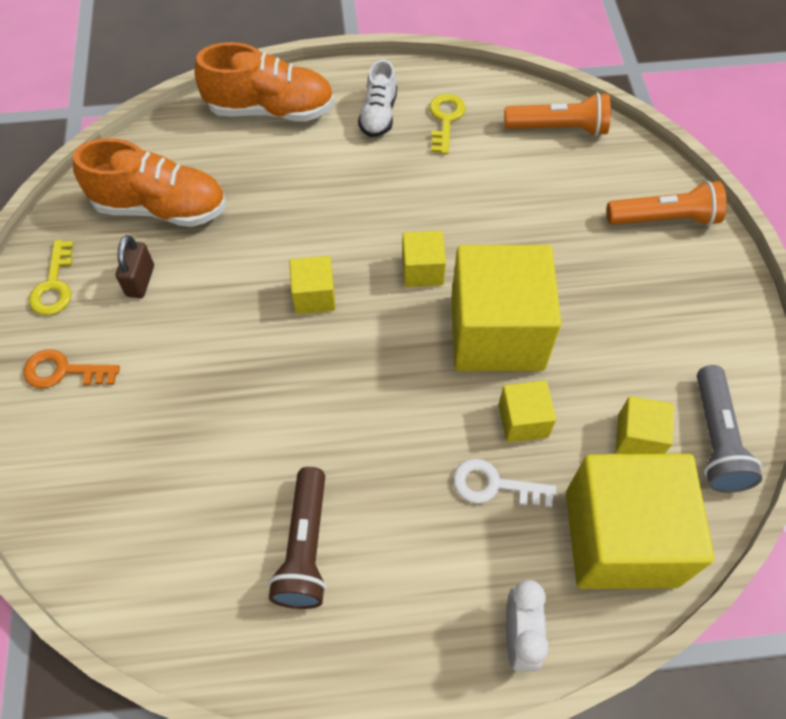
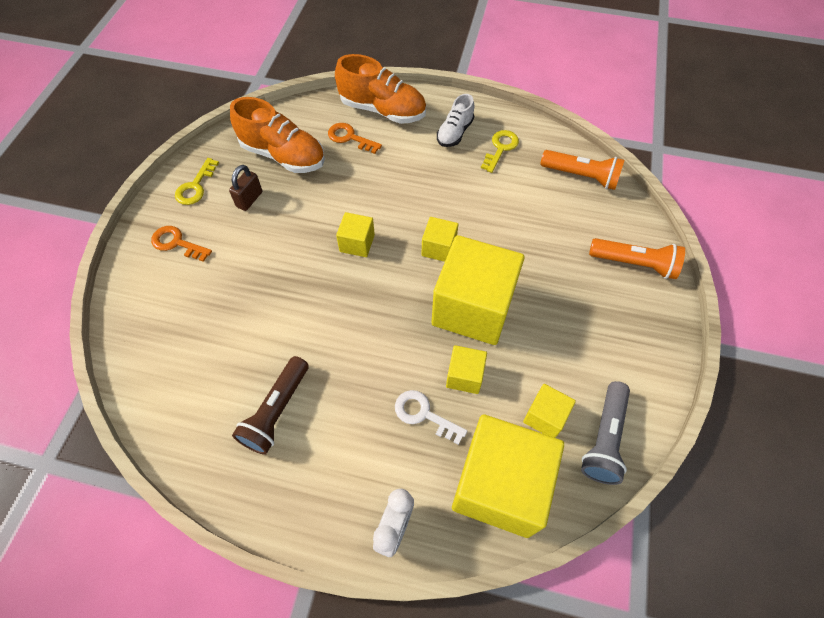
camera: 20 degrees right, 0 degrees up
(242, 159) = (350, 138): none -> orange key

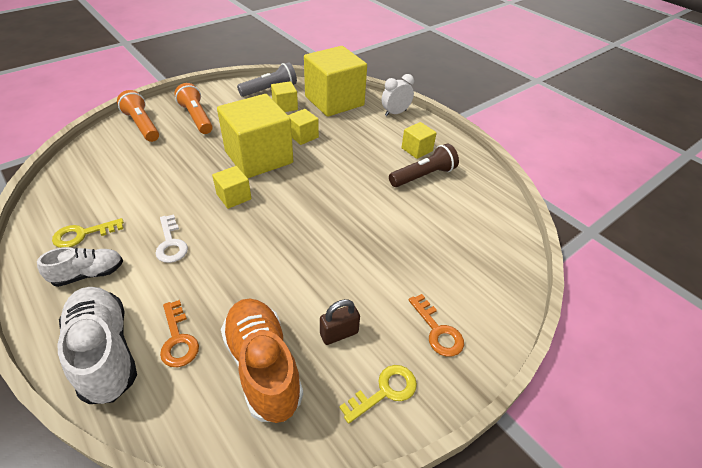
camera: 145 degrees left, 15 degrees down
(357, 243) = (285, 234): yellow cube -> yellow cube (417, 149)
(382, 110) = (105, 352): orange shoe -> white shoe
(424, 414) = (342, 135): white key -> white key (171, 243)
(581, 176) = (75, 179): orange flashlight -> orange flashlight (197, 117)

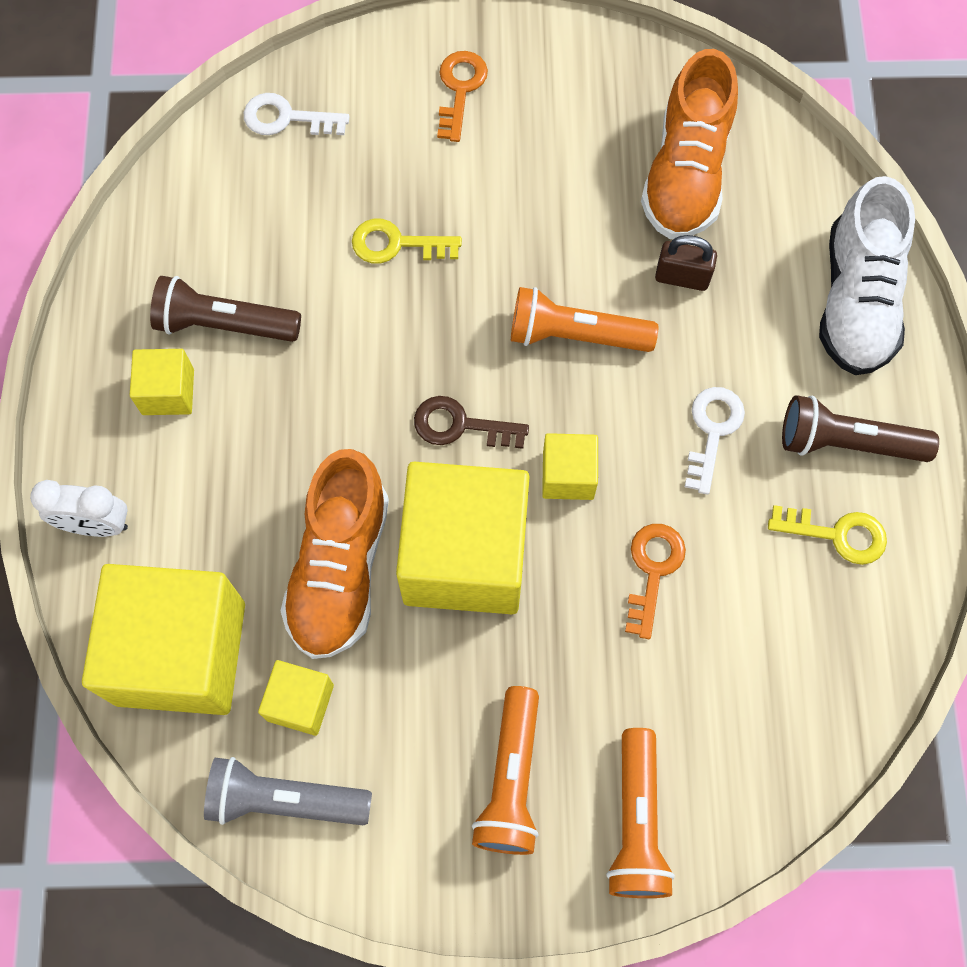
camera: 140 degrees left, 25 degrees up
(89, 274) = (846, 442): white shoe -> brown flashlight
(178, 339) = (766, 265): orange key -> orange key (653, 570)
(270, 247) = (575, 334): none -> orange flashlight
(295, 191) = (460, 425): none -> brown key
(303, 136) = (340, 568): yellow cube -> orange shoe
(339, 333) = (575, 156): brown padlock -> brown padlock (682, 277)
(385, 391) = (575, 70): yellow key -> yellow key (396, 244)
(499, 261) = (287, 118): none -> white key

